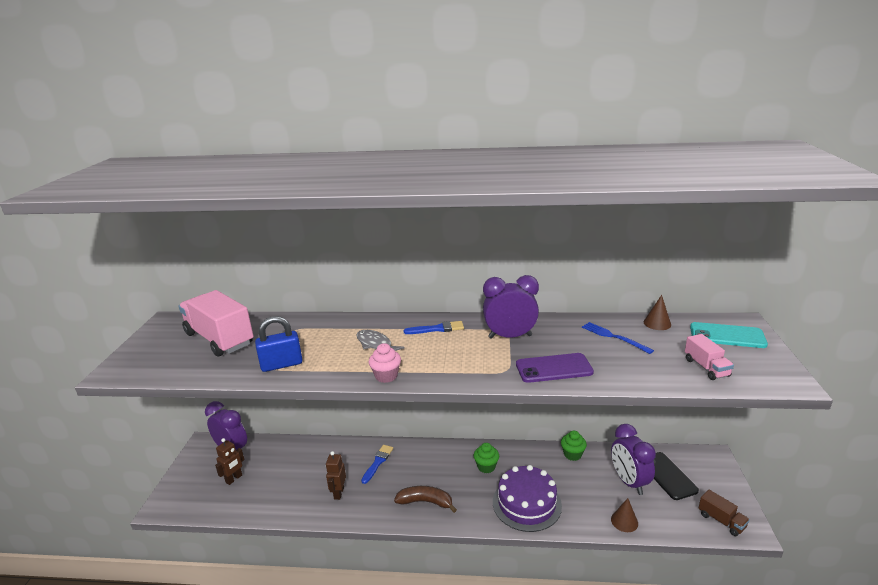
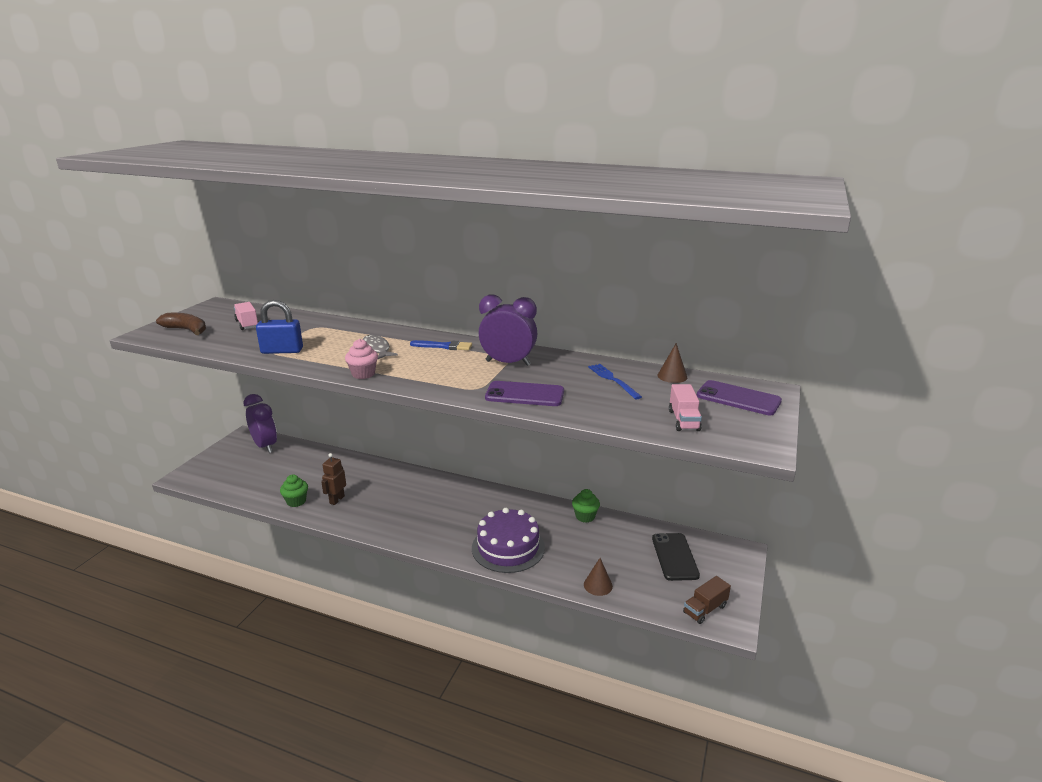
camera: 15 degrees right, 0 degrees up
(219, 339) = (247, 324): pink truck -> pink truck, size x0.48
(234, 479) = (253, 469): brown robot -> none
(378, 462) = (387, 483): blue brush -> none
(425, 502) = (411, 524): brown banana -> brown banana (187, 330)
(486, 467) = (489, 508): green cupcake -> green cupcake (296, 501)
(629, 482) = (628, 553): purple clock -> none
(721, 521) = (705, 609): brown truck -> brown truck turned 75 degrees clockwise
(727, 336) = (738, 398): turquoise phone -> purple phone

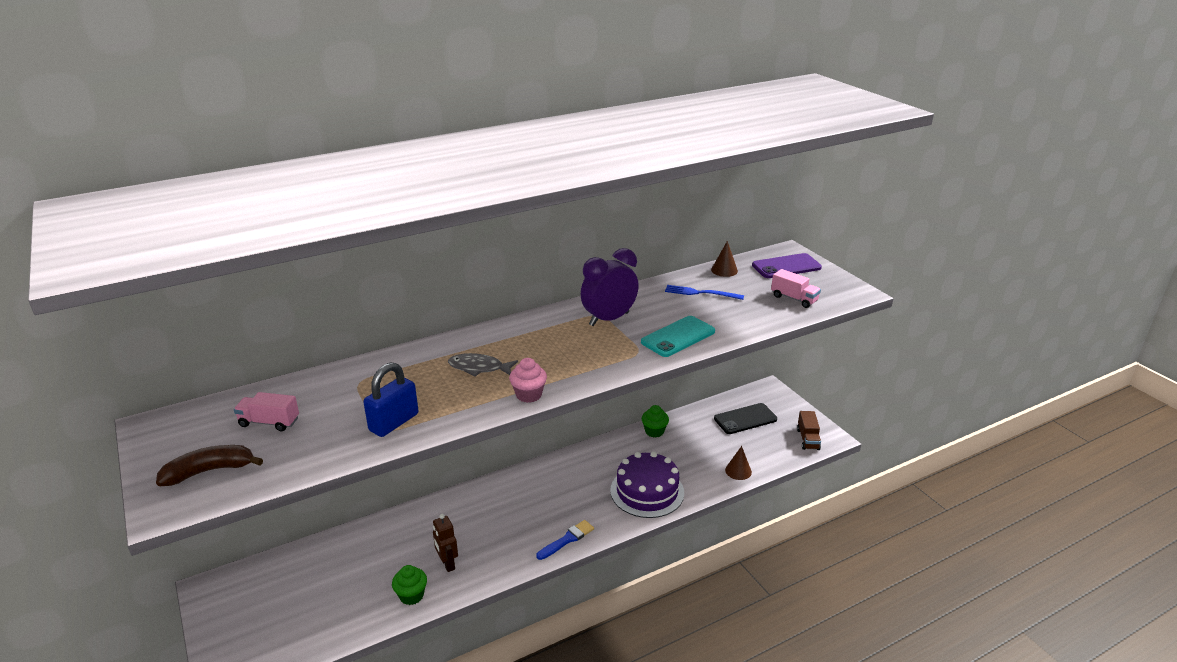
camera: 50 degrees left, 5 degrees up
(265, 446) = (260, 579): purple clock -> none
(444, 346) = (527, 333): blue brush -> blue brush (567, 539)
(525, 394) = (678, 337): purple phone -> turquoise phone
(675, 557) = (745, 419): black phone -> black phone turned 60 degrees counterclockwise

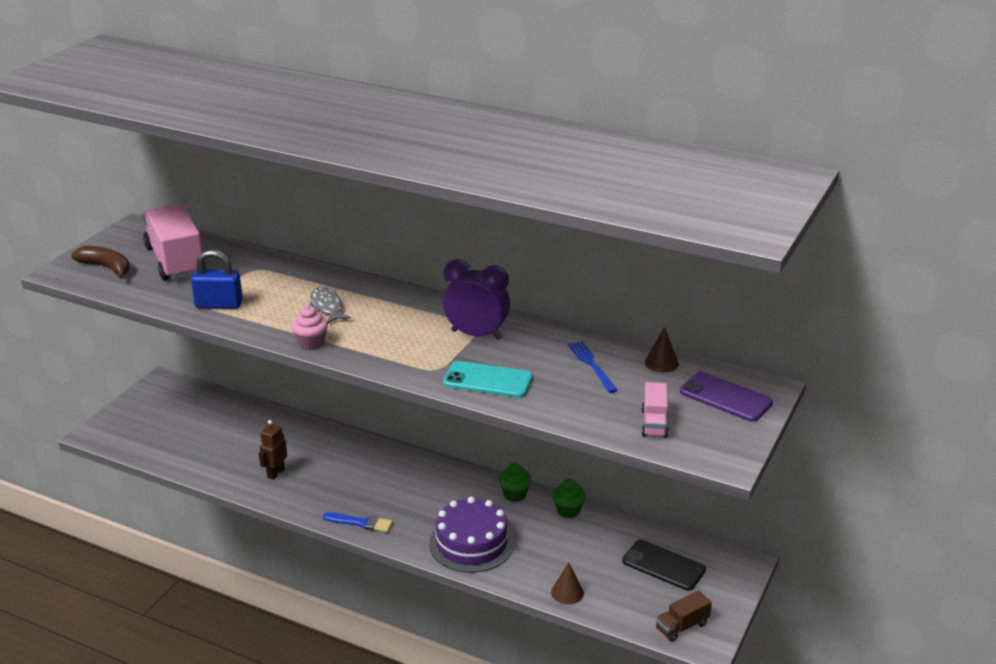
camera: 55 degrees right, 0 degrees up
(269, 422) = (175, 261): pink truck -> pink truck, size x2.09
(411, 595) = (228, 472): green cupcake -> green cupcake (514, 494)

